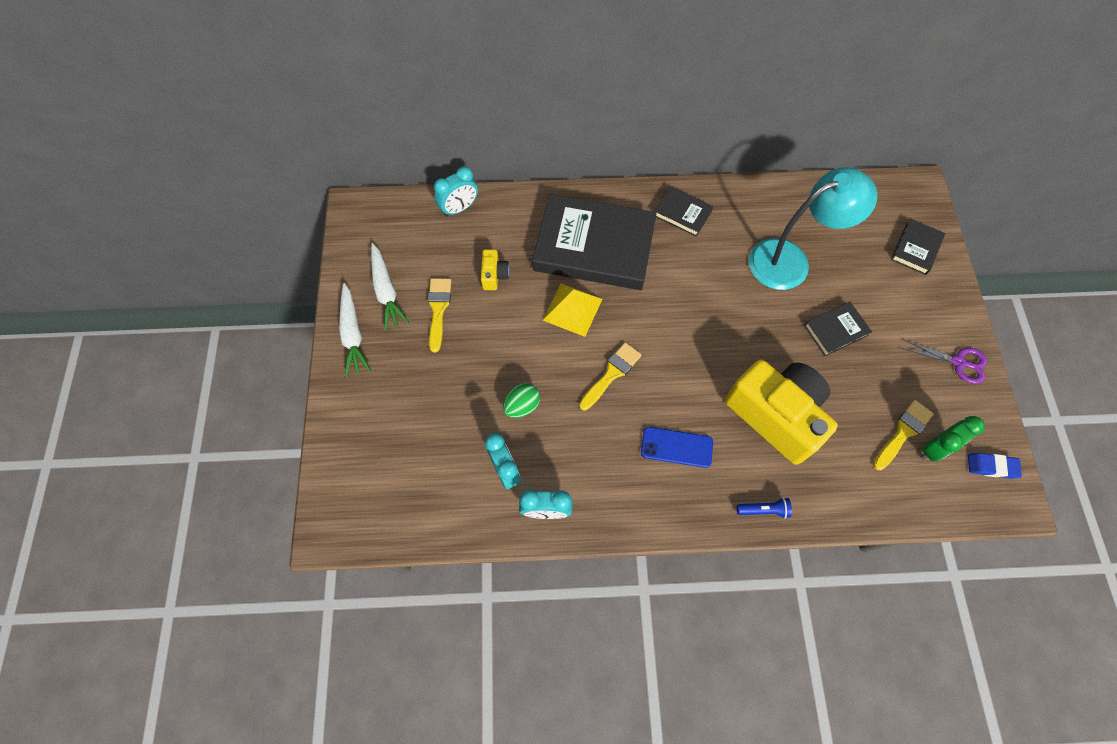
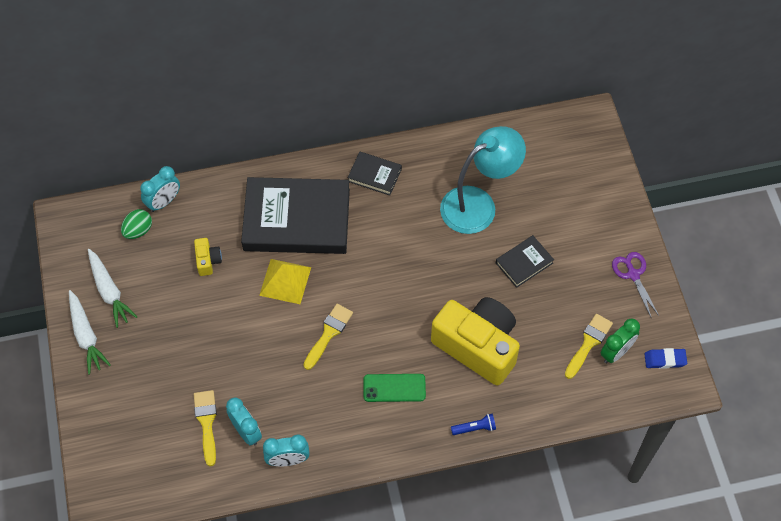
camera: 10 degrees left, 5 degrees down
(438, 309) = (161, 300): yellow brush -> yellow brush (206, 423)
(522, 406) = (252, 375): green egg -> green egg (138, 230)
(676, 447) = (394, 388): blue phone -> green phone
(915, 249) = (590, 176): black book -> none
(958, 362) = (633, 274): purple scissors -> purple scissors turned 120 degrees counterclockwise

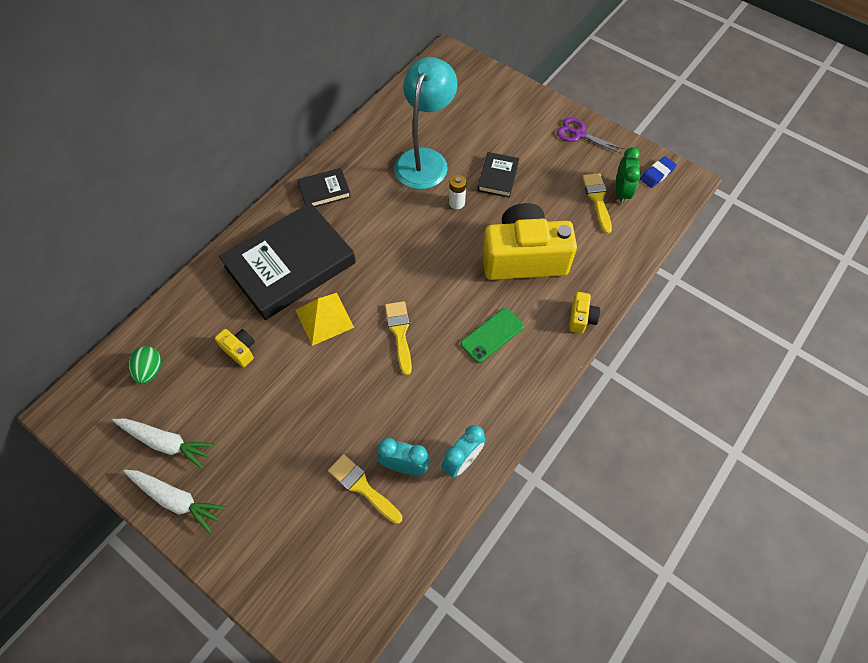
camera: 40 degrees left, 0 degrees up
(164, 202) = (155, 330): turquoise clock -> none
(468, 261) = (456, 203): none -> white battery
(475, 428) = (581, 318): blue flashlight -> yellow camera

